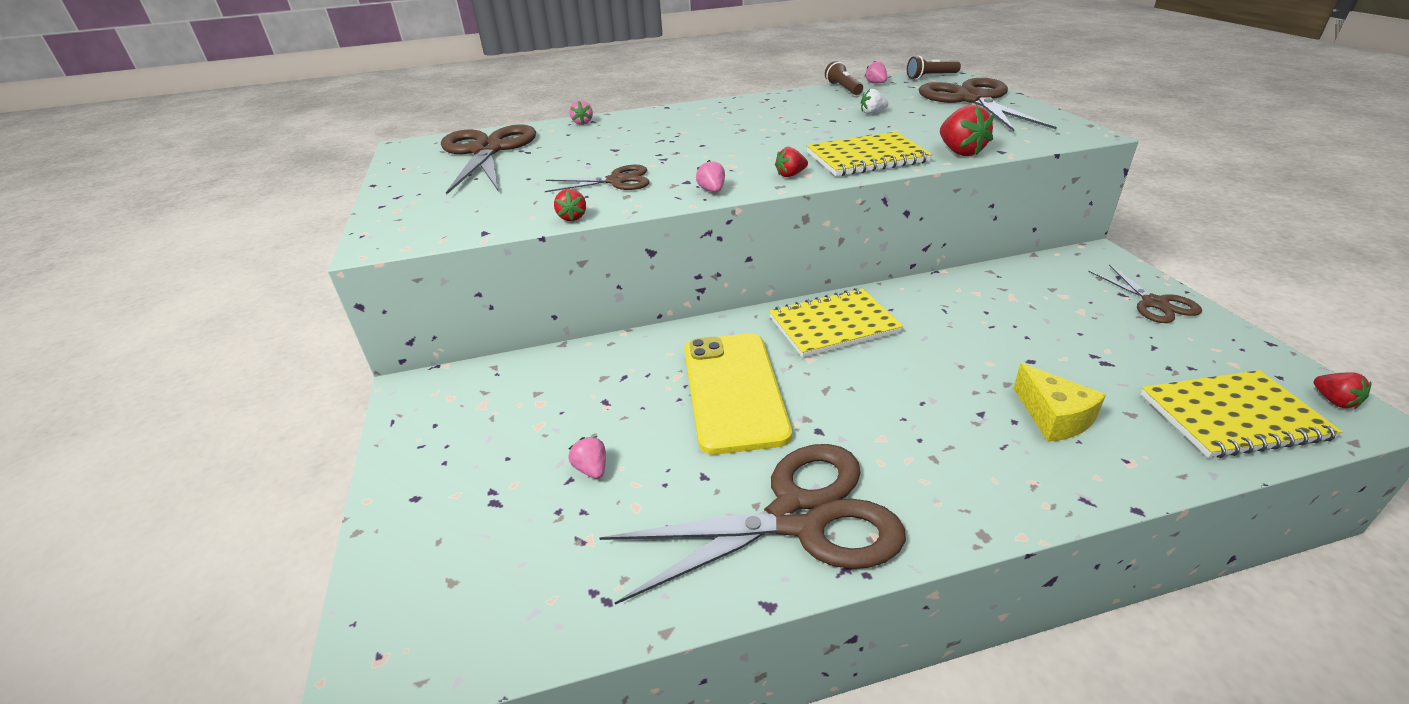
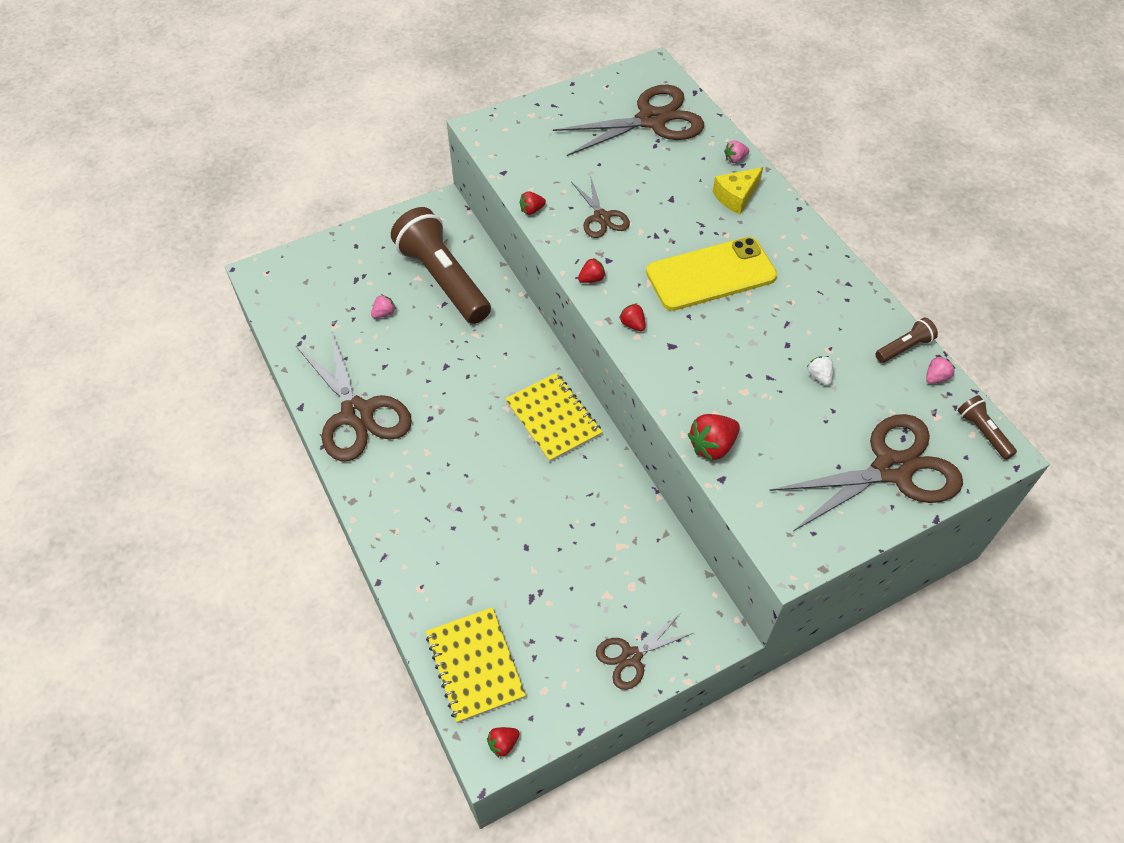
camera: 75 degrees right, 20 degrees up
(558, 398) = (443, 279): none -> brown flashlight
(712, 190) = (591, 279): pink strawberry -> red strawberry
(733, 391) = (463, 368): yellow phone -> yellow phone (711, 274)
(866, 157) = (684, 375): yellow notebook -> none
(1053, 417) = (460, 551): yellow cheese -> yellow cheese (736, 197)

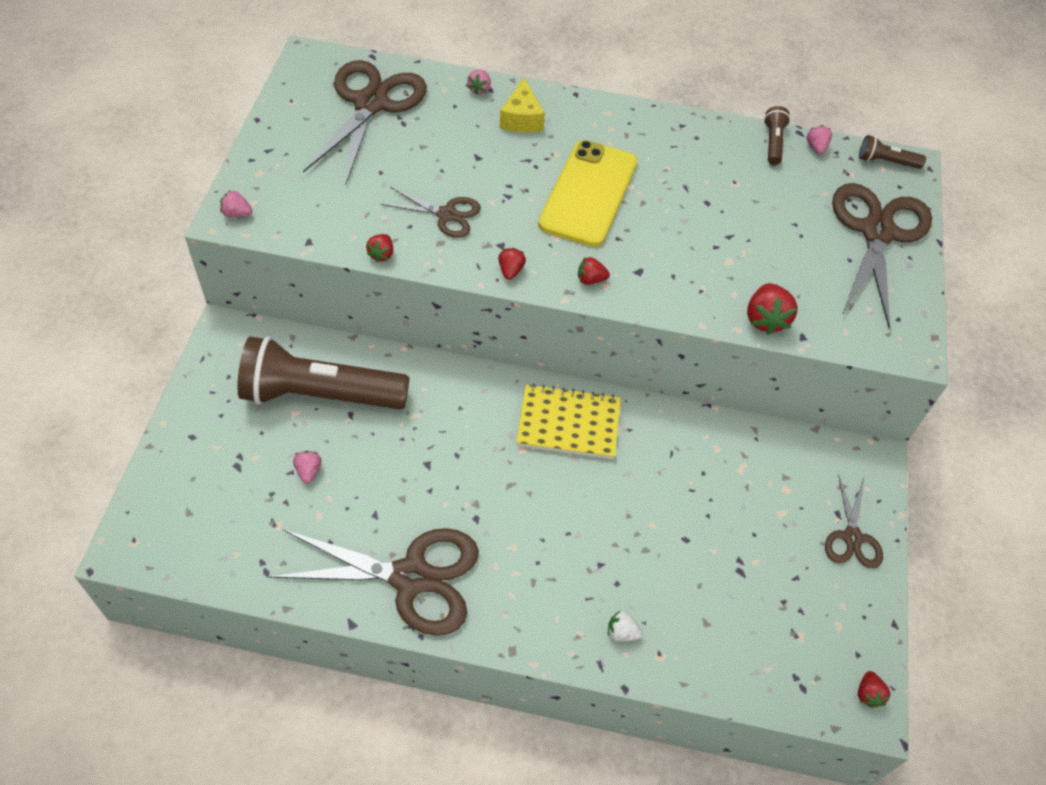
camera: 55 degrees left, 0 degrees up
(475, 665) = (776, 664): yellow notebook -> none
(488, 128) = (237, 214): none -> pink strawberry
(819, 376) = (755, 207): white strawberry -> white strawberry (622, 632)

